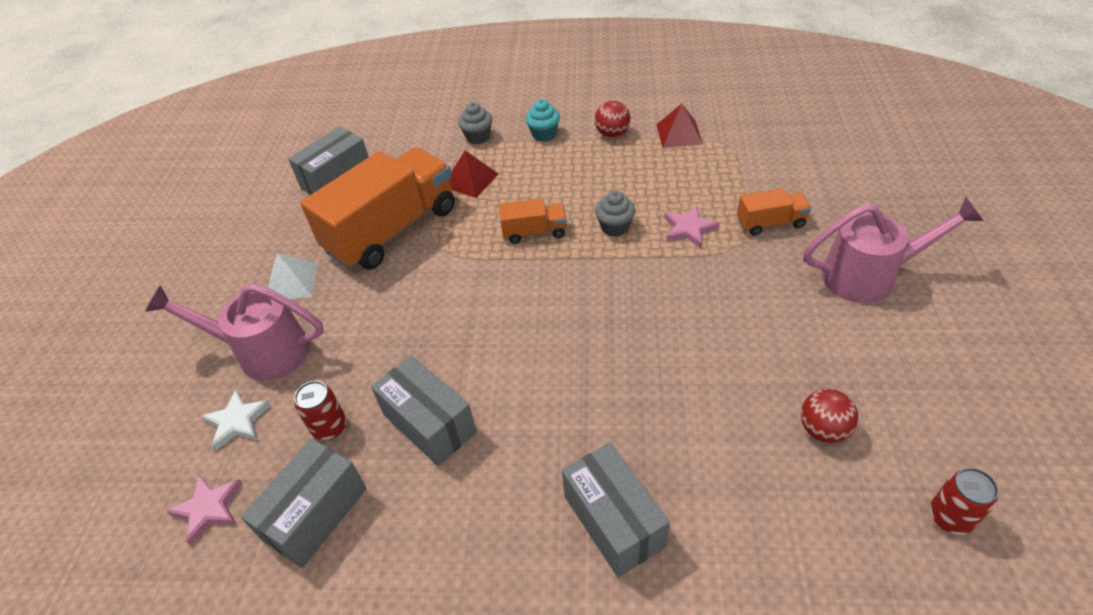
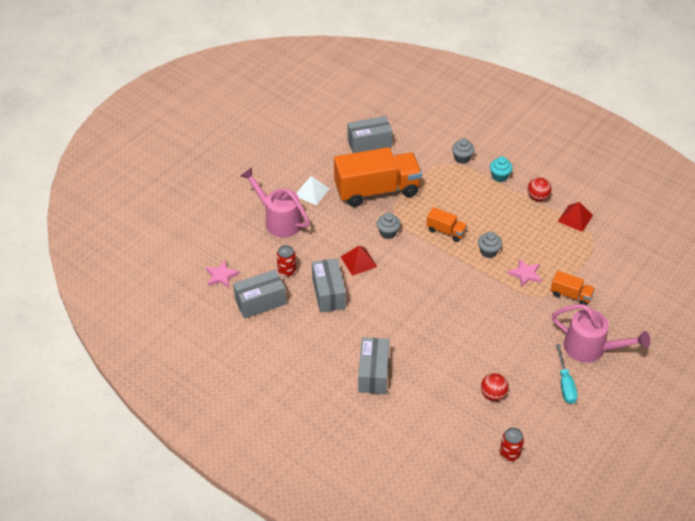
camera: 30 degrees right, 0 degrees up
(237, 421) = (251, 246): white star -> none
(453, 277) = (388, 233): none -> grey cupcake
(470, 180) = (437, 183): red pyramid -> red pyramid (358, 261)
(895, 346) = (565, 384): none -> turquoise screwdriver

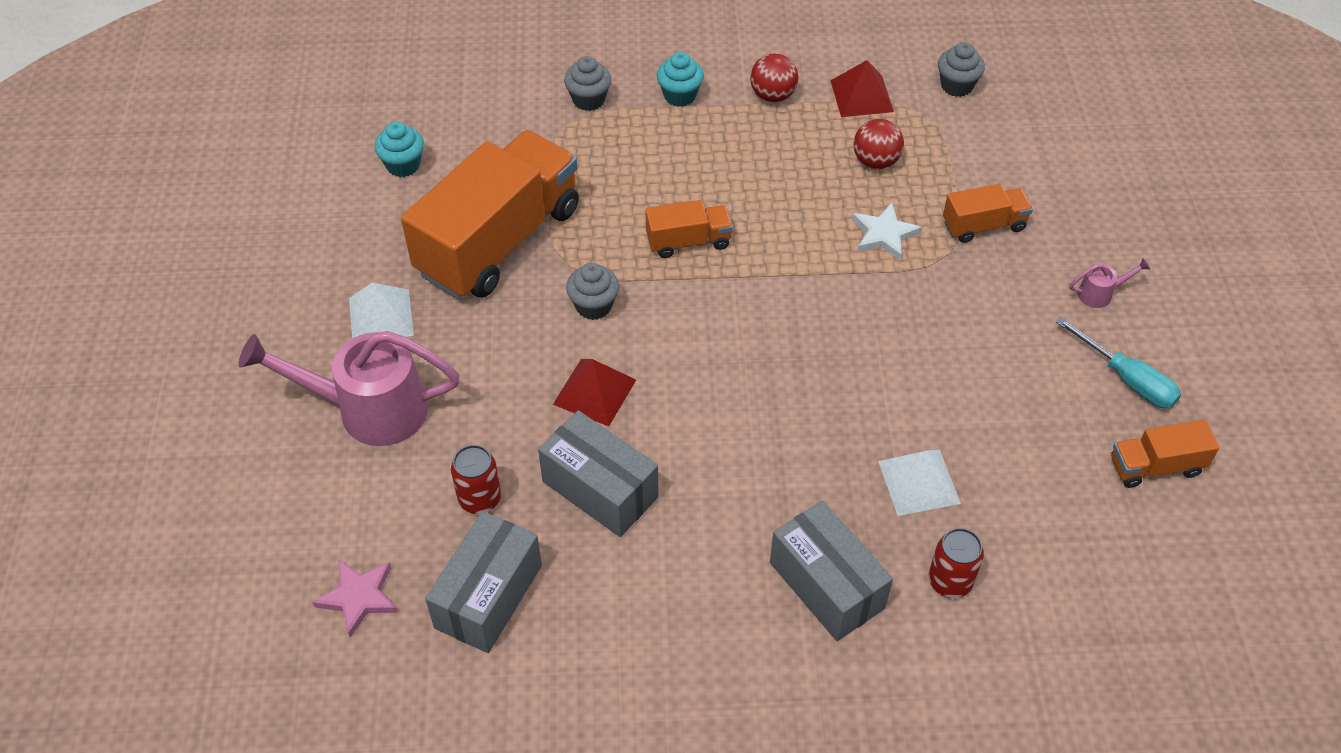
camera: 40 degrees left, 5 degrees up
(369, 144) = (403, 165): grey box -> turquoise cupcake
(442, 364) = (919, 482): none -> white pyramid
(488, 252) = (790, 233): grey cupcake -> grey cupcake (956, 86)
(493, 394) = (1047, 477): red ball -> red ball (875, 161)
(509, 453) = (1175, 562): red can -> red can (950, 581)
(525, 274) = (884, 234): pink star -> white star
(540, 419) = (1155, 466): none -> orange truck
(590, 348) = (1100, 294): pink watering can -> pink watering can, size x0.41

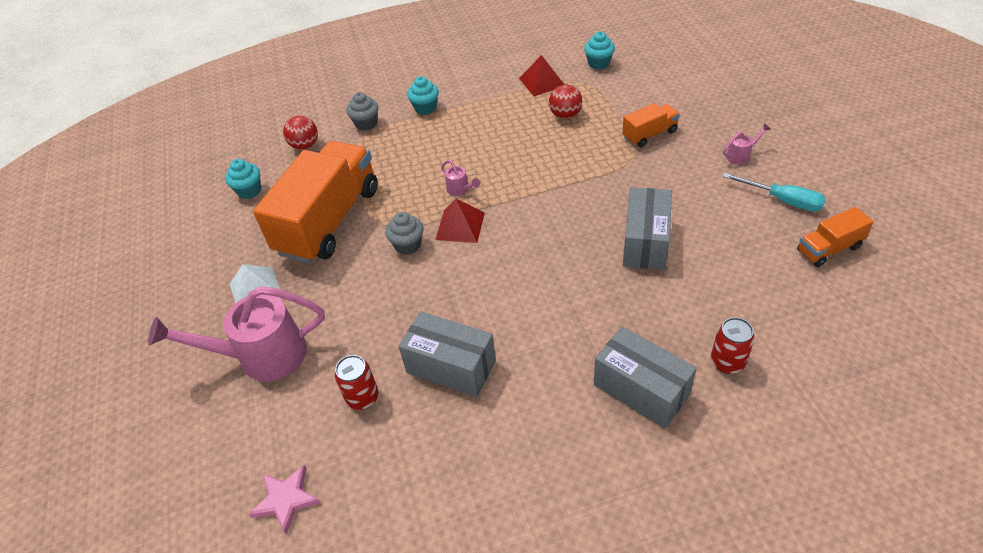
camera: 10 degrees left, 5 degrees down
(488, 596) = (389, 469): grey box -> grey box (645, 242)
(594, 392) = (426, 301): red pyramid -> red pyramid (460, 226)
(688, 241) = (460, 190): orange truck -> pink watering can
(773, 95) = (485, 94): red ball -> red ball (305, 145)
(884, 234) = (588, 155): white star -> none
(919, 482) = (676, 301): white pyramid -> none
(956, 86) = (598, 63): grey cupcake -> turquoise cupcake

